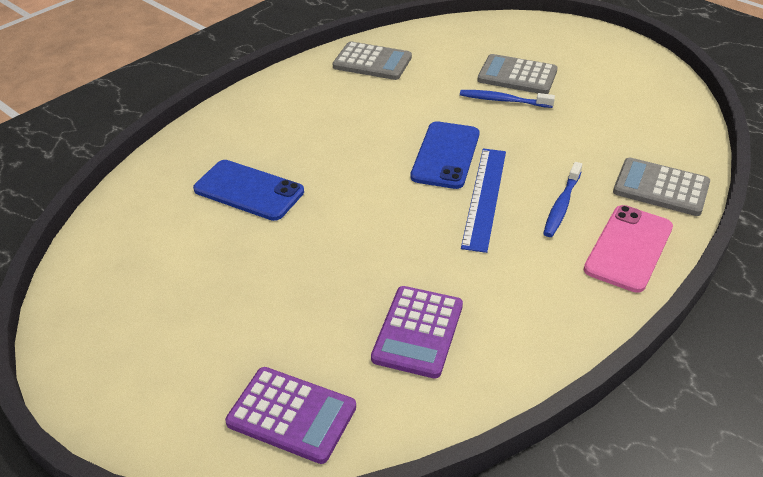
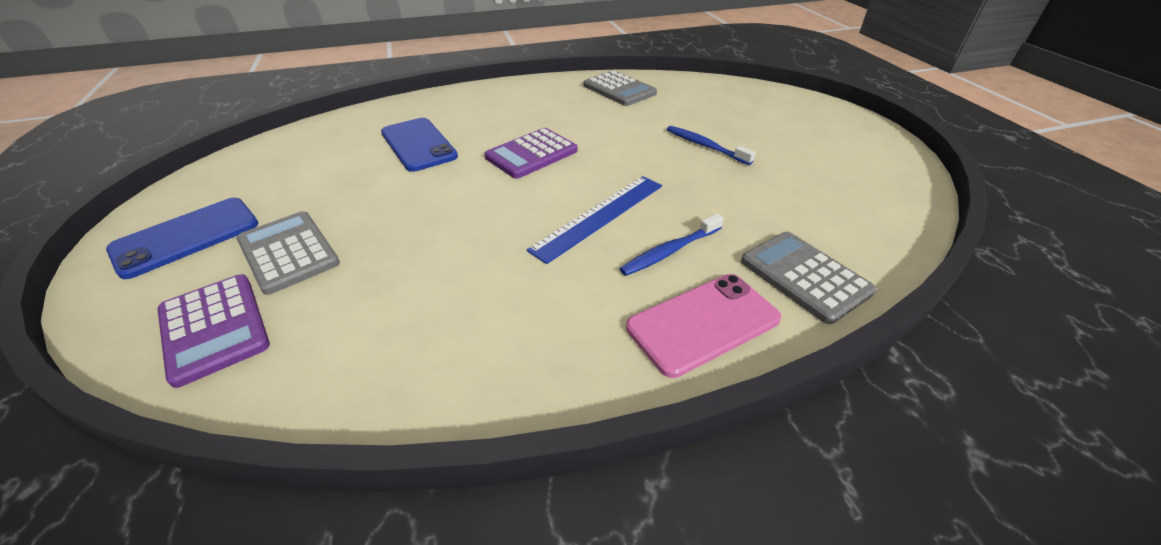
camera: 30 degrees right, 0 degrees up
(418, 332) = (400, 307): purple calculator -> purple calculator (531, 154)
(445, 155) = (603, 171): blue phone -> blue phone (186, 237)
(517, 76) = (740, 131): grey calculator -> grey calculator (288, 252)

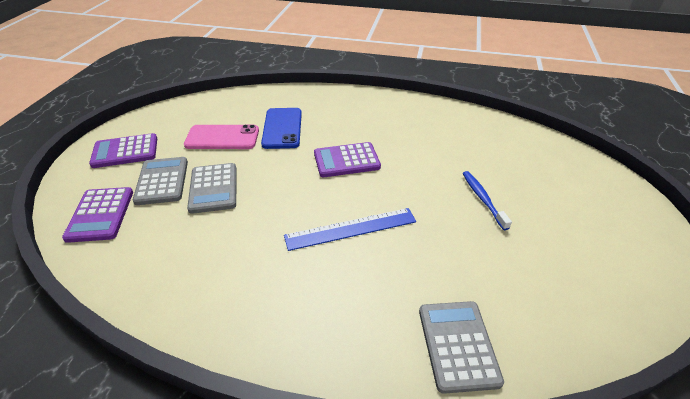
camera: 30 degrees right, 0 degrees up
(186, 237) = (125, 151): blue phone -> purple calculator
(619, 89) = (457, 123): grey calculator -> grey calculator (213, 188)
(670, 251) = (375, 277): blue toothbrush -> none
(703, 323) = (349, 343): pink phone -> pink phone (222, 138)

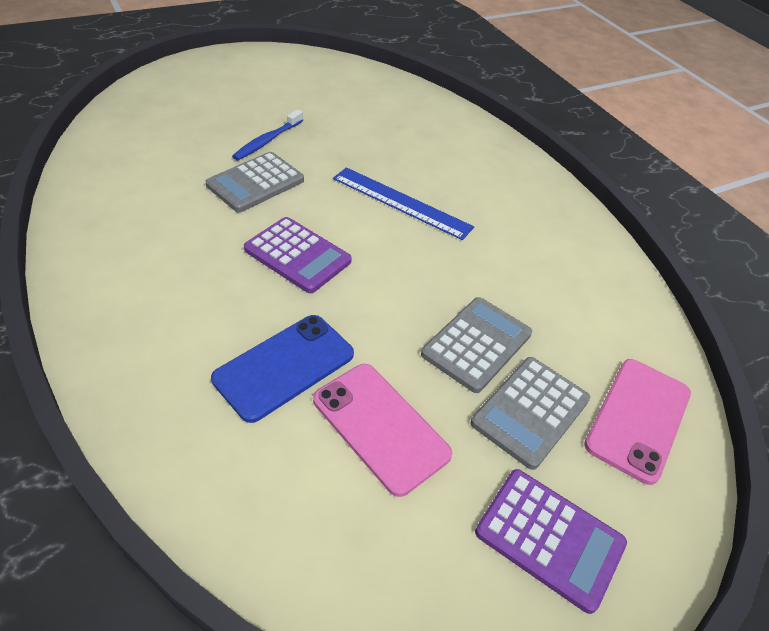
camera: 135 degrees left, 5 degrees up
(100, 215) = (638, 418): purple calculator -> pink phone
(458, 345) = (440, 117): grey calculator -> grey calculator (255, 183)

